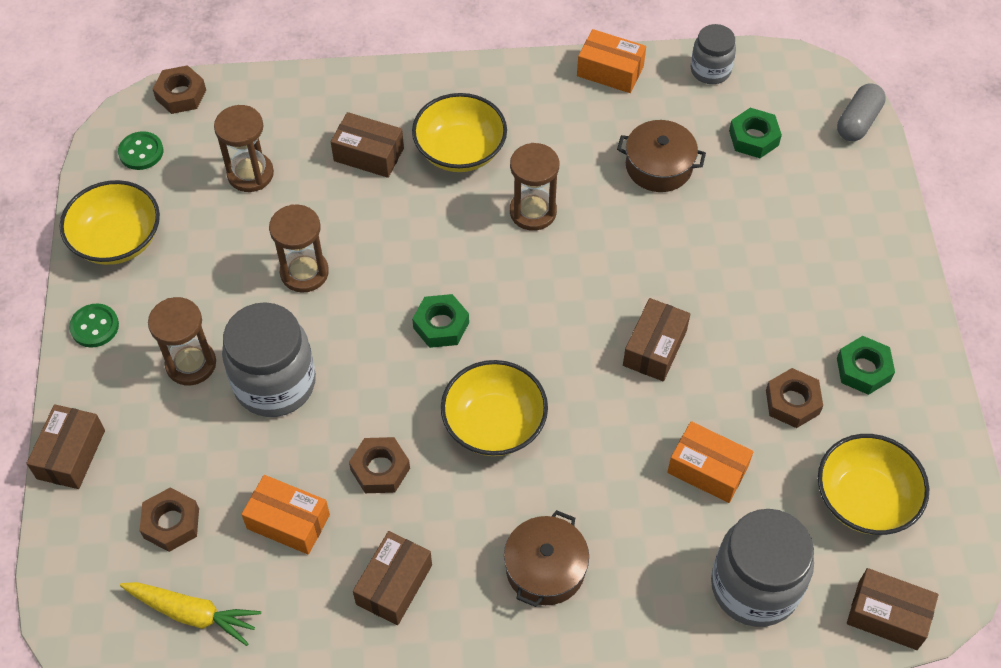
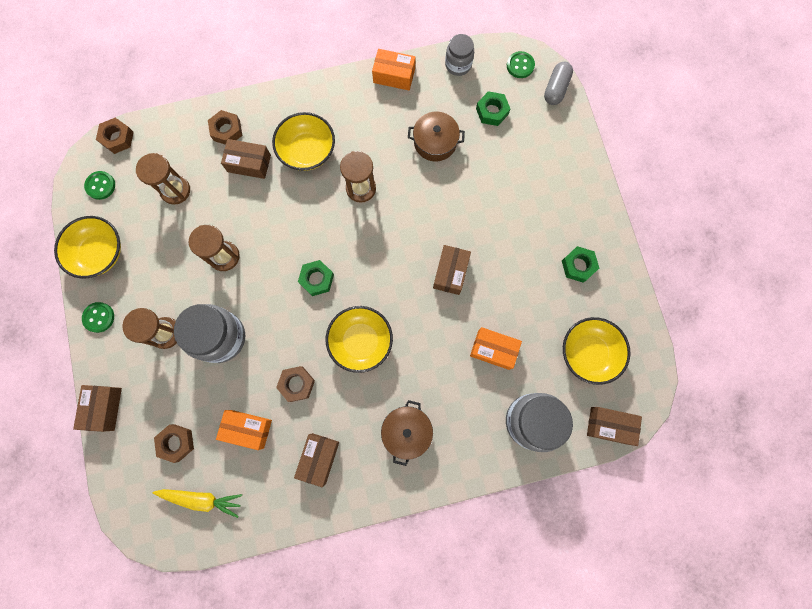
camera: 10 degrees left, 20 degrees up
(792, 402) = (538, 295): brown nut -> brown nut (227, 130)
(806, 84) = (520, 65): none -> green button

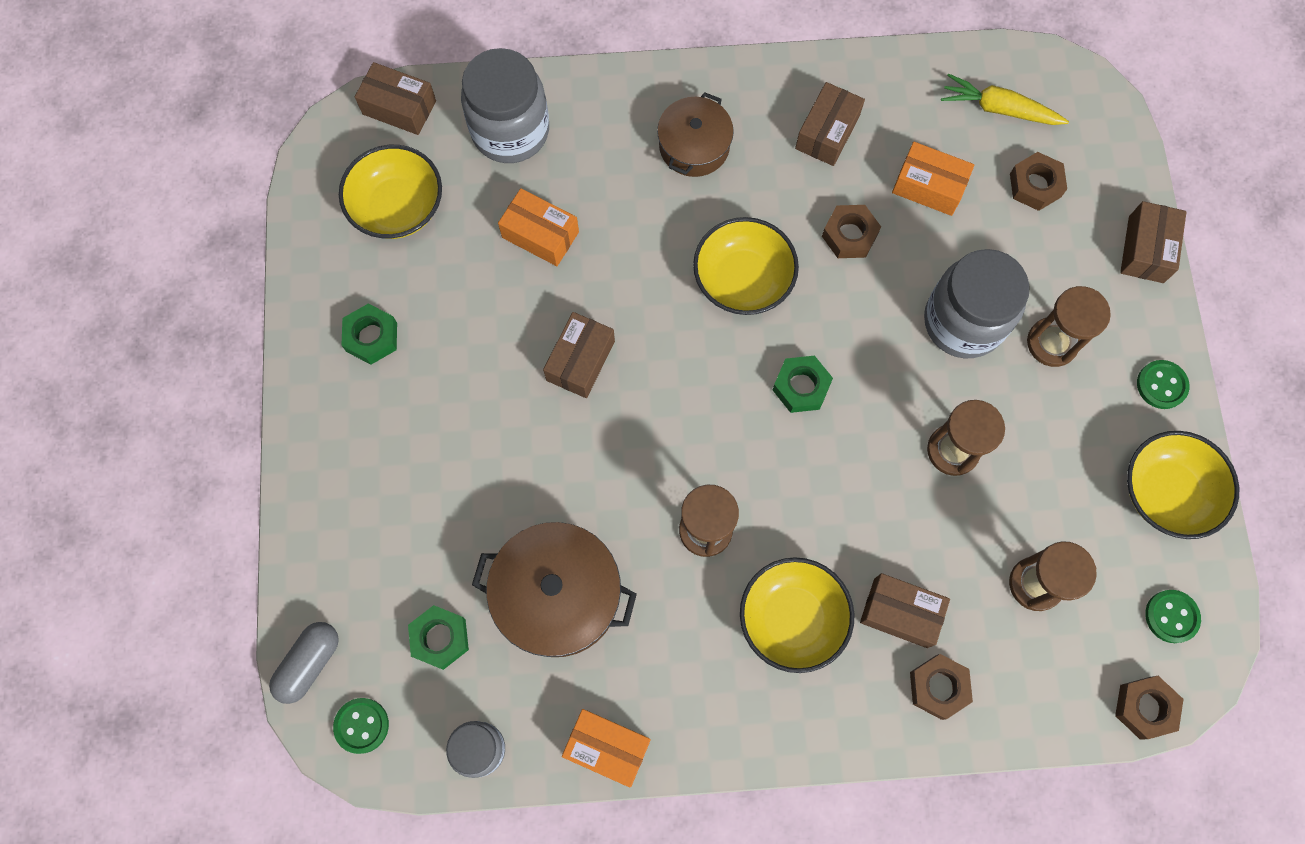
camera: 170 degrees left, 5 degrees down
(435, 142) = (557, 595): brown pot -> brown pot, size x1.55

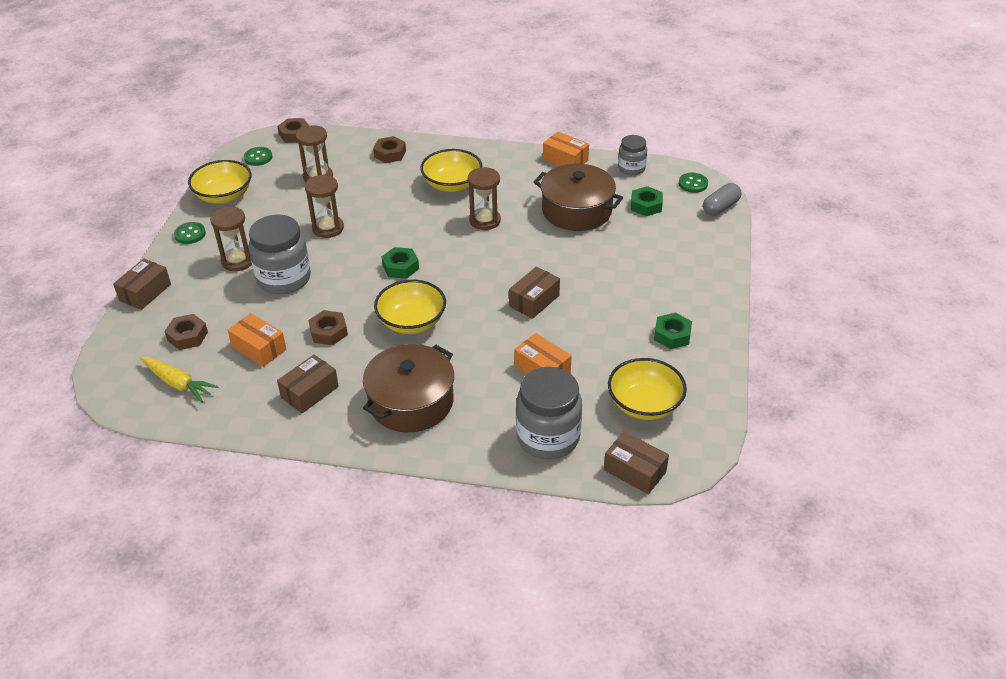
camera: 165 degrees left, 30 degrees down
(694, 146) = (411, 402): brown pot -> brown pot, size x1.55
(900, 613) = (394, 178): brown box -> none

